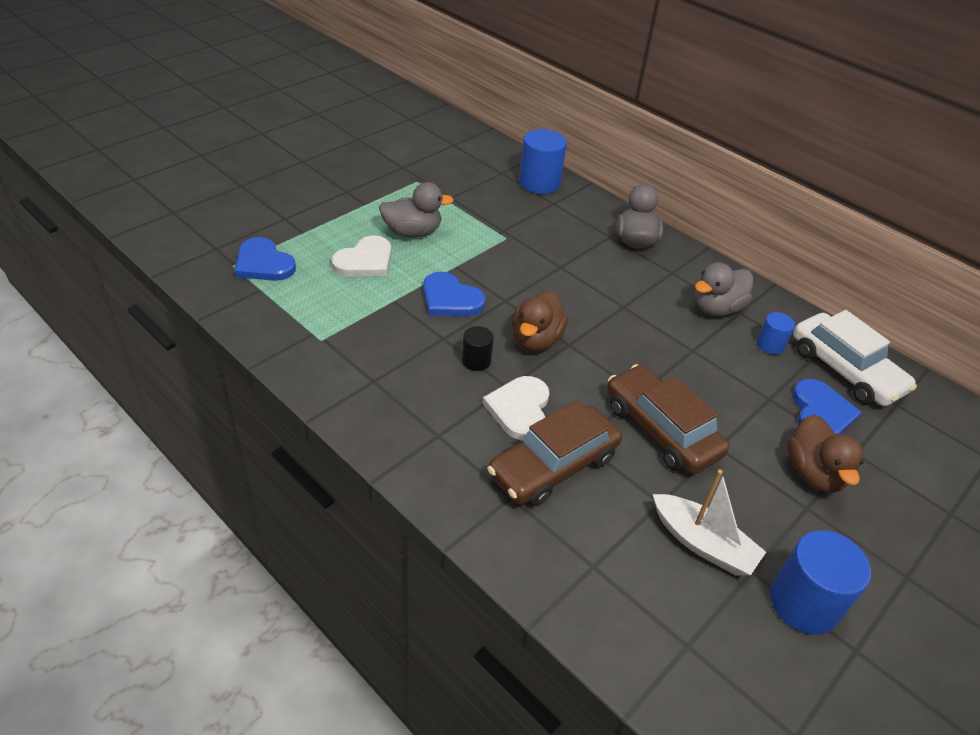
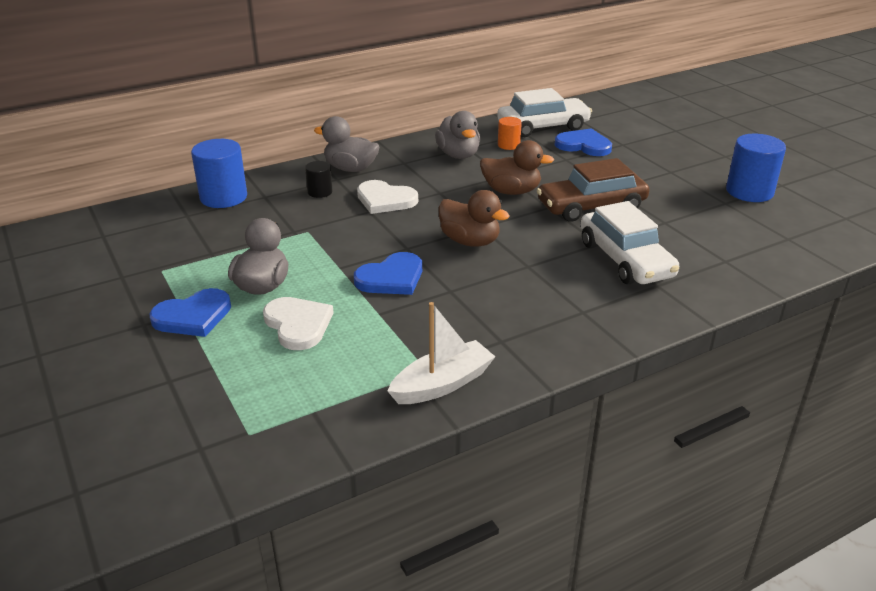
camera: 70 degrees left, 10 degrees down
(263, 263) = (261, 405): blue heart -> blue heart (193, 316)
(476, 361) = (489, 277): black cylinder -> black cylinder (320, 192)
(519, 409) = (557, 264): white heart -> white heart (385, 200)
(553, 466) = (625, 260): brown car -> white car
(702, 543) = (703, 214): white boat -> white boat (442, 384)
(770, 345) = (508, 145): blue cylinder -> orange cylinder
(813, 473) = (640, 162): brown duck -> brown duck (511, 191)

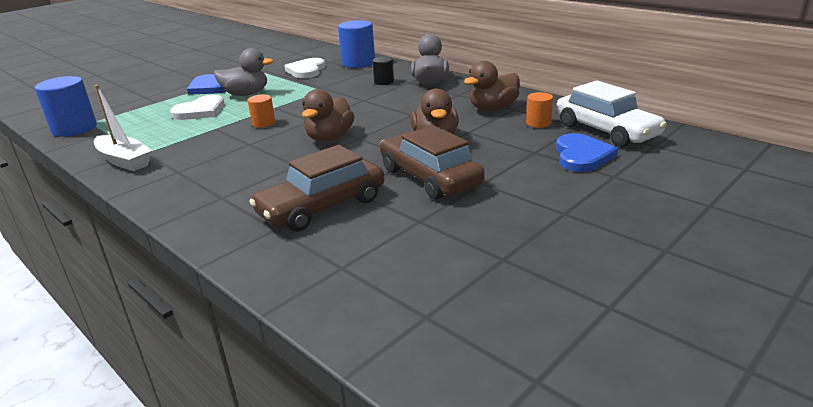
camera: 75 degrees right, 5 degrees down
(385, 200) = (385, 101): white heart -> white heart (306, 70)
(391, 278) = (264, 123): blue heart -> orange cylinder
(458, 155) = (493, 108): grey duck -> brown duck
(625, 260) = (322, 206): white car -> brown car
(749, 192) = (555, 276): blue cylinder -> blue cylinder (74, 129)

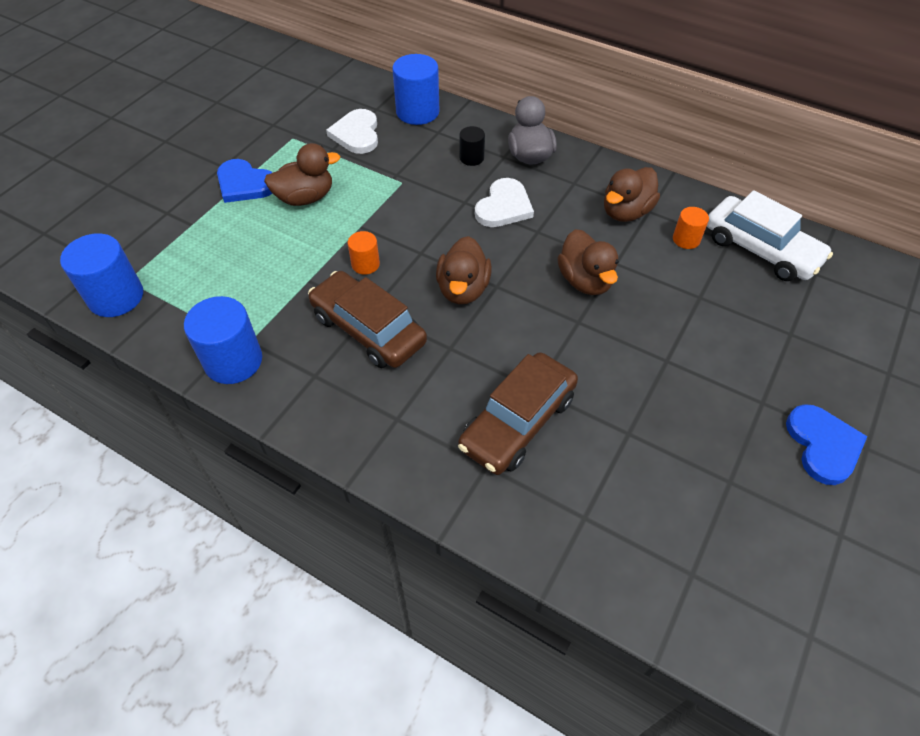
camera: 15 degrees left, 25 degrees up
(124, 161) = (233, 361): white boat -> blue cylinder
(200, 111) = (266, 242): white heart -> white heart (504, 206)
(246, 94) = (305, 198): grey duck -> brown duck
(430, 177) = (609, 356): brown car -> brown car (368, 329)
(582, 156) = (750, 300): blue heart -> blue heart (823, 445)

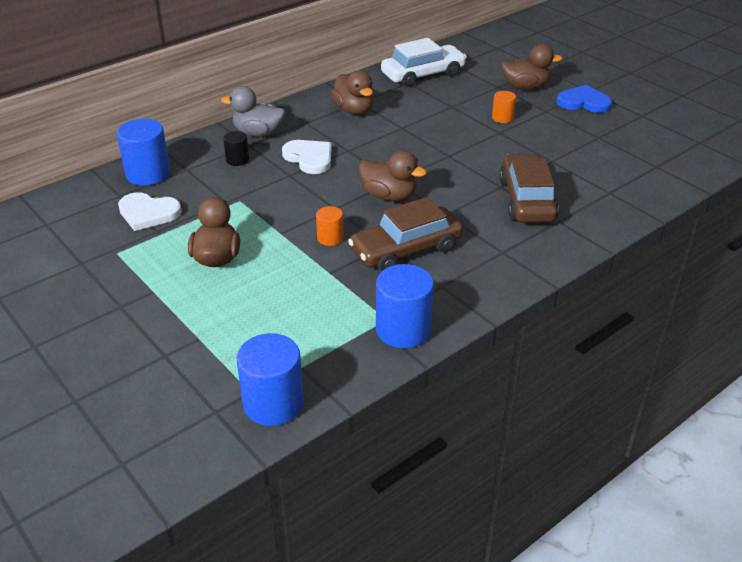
camera: 70 degrees left, 15 degrees down
(245, 184) = (164, 294): blue heart -> none
(517, 422) = (526, 200): brown car -> brown car turned 150 degrees counterclockwise
(585, 281) = (412, 143): brown duck -> brown duck (525, 87)
(686, 239) = (397, 96): orange cylinder -> orange cylinder (502, 118)

